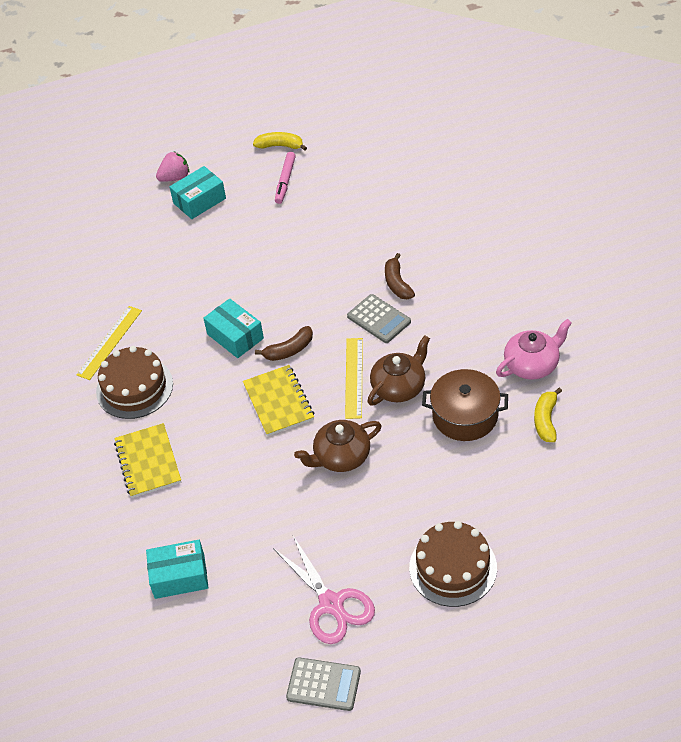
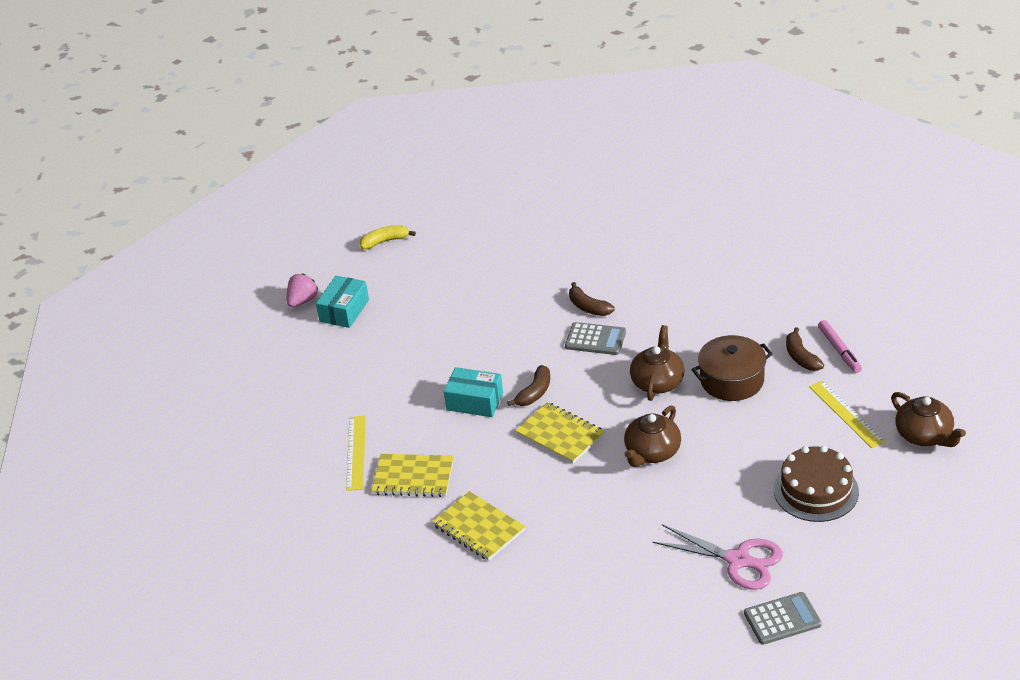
camera: 30 degrees left, 10 degrees down
(134, 387) = (413, 477): brown cake -> yellow notebook
(179, 576) = (586, 599): turquoise box -> none
(285, 181) = (415, 267): pink marker -> pink marker (839, 350)
(353, 377) = (611, 390): yellow ruler -> yellow ruler (846, 414)
(532, 364) = (756, 322): pink teapot -> none
(546, 420) = (801, 357): yellow banana -> brown banana
(598, 559) = (924, 435): none -> brown teapot

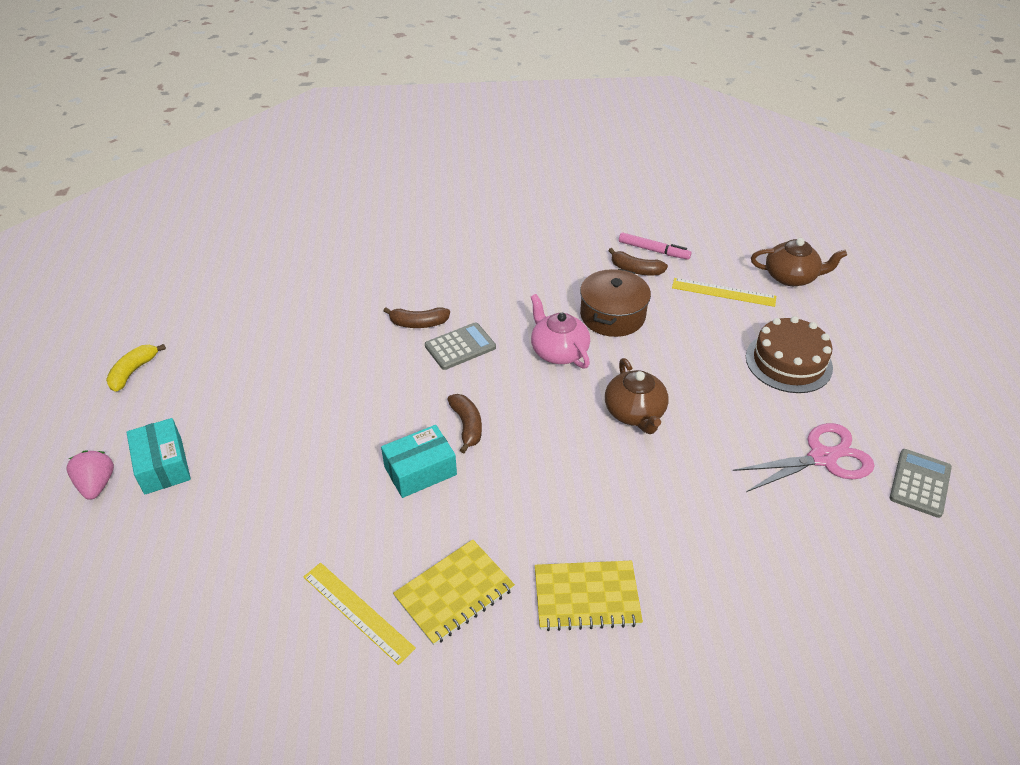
camera: 50 degrees left, 5 degrees up
(560, 435) = (540, 449): yellow notebook -> none
(657, 382) = (558, 351): brown teapot -> pink teapot

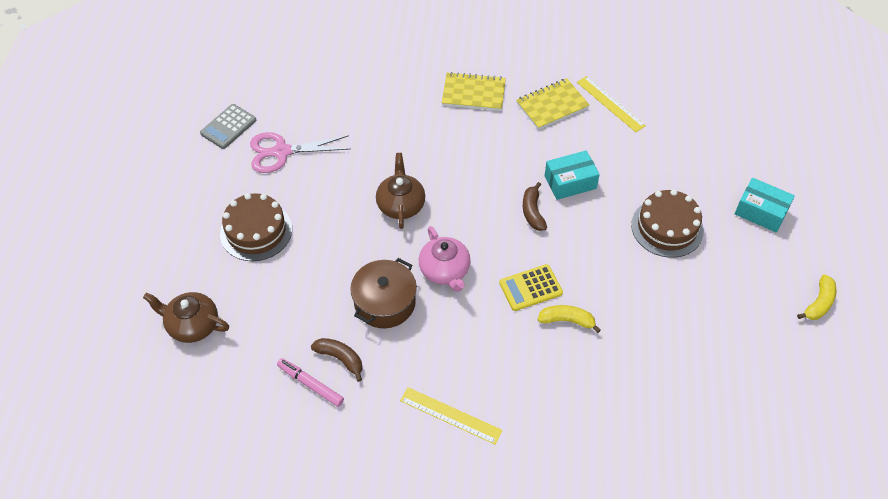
camera: 170 degrees left, 10 degrees up
(97, 484) = (804, 204): pink strawberry -> none
(163, 465) = (761, 212): turquoise box -> turquoise box turned 45 degrees counterclockwise
(294, 429) = (667, 227): none -> brown cake
(418, 323) = (567, 320): brown banana -> yellow banana
(460, 347) = (530, 288): grey calculator -> yellow calculator
(723, 292) = (268, 315): yellow ruler -> yellow ruler (450, 415)

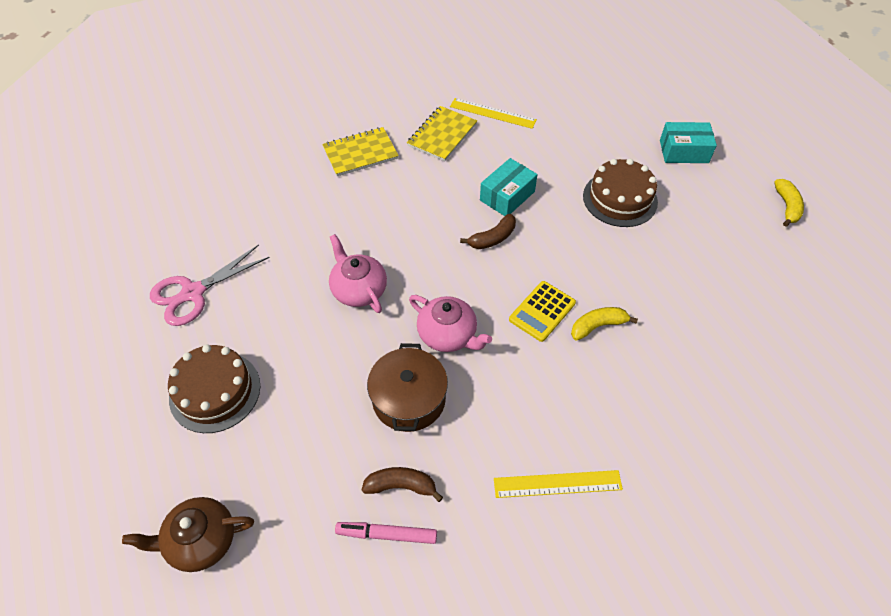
camera: 30 degrees left, 0 degrees up
(228, 127) = (113, 293): grey calculator -> none
(401, 204) = (358, 289): brown teapot -> pink teapot
(532, 212) = (492, 238): brown banana -> brown banana turned 90 degrees counterclockwise

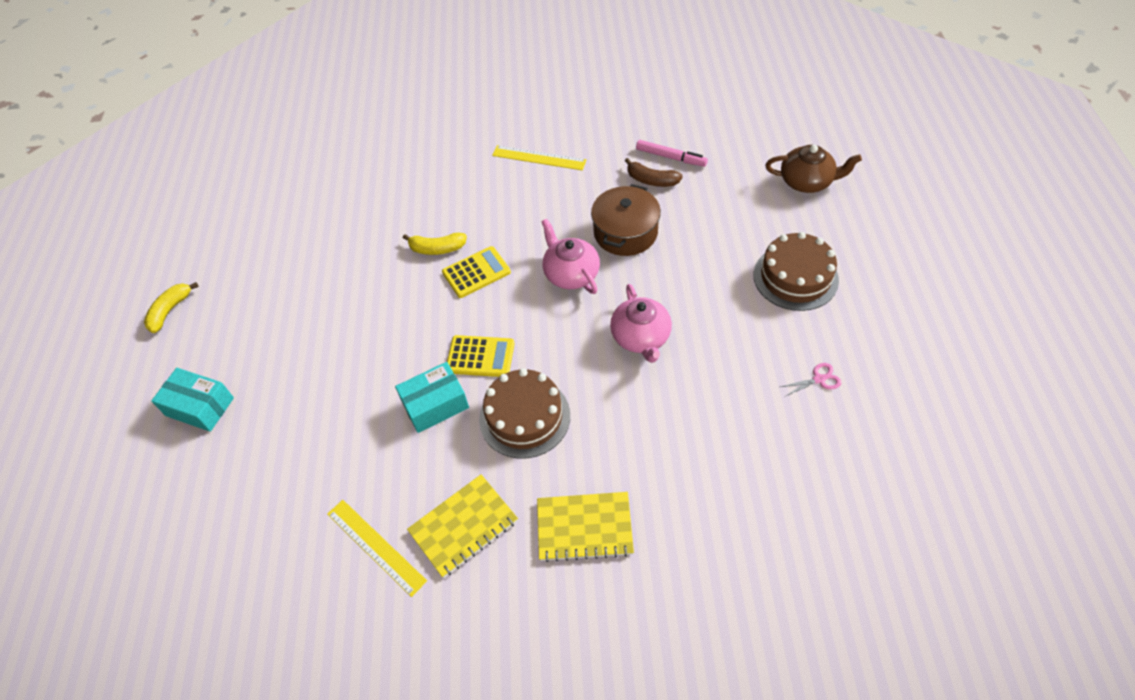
camera: 155 degrees left, 0 degrees up
(193, 293) = (818, 379): pink scissors -> pink scissors, size x0.46
(492, 238) = (480, 356): brown banana -> yellow calculator
(620, 199) = (319, 366): brown cake -> brown cake (524, 417)

